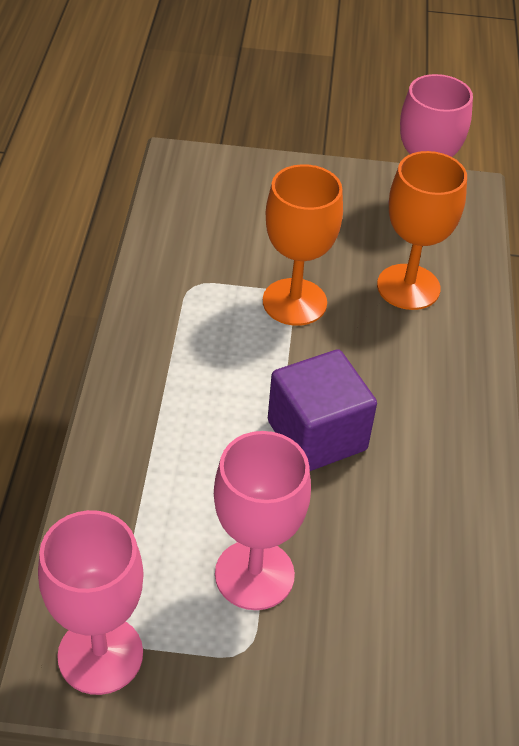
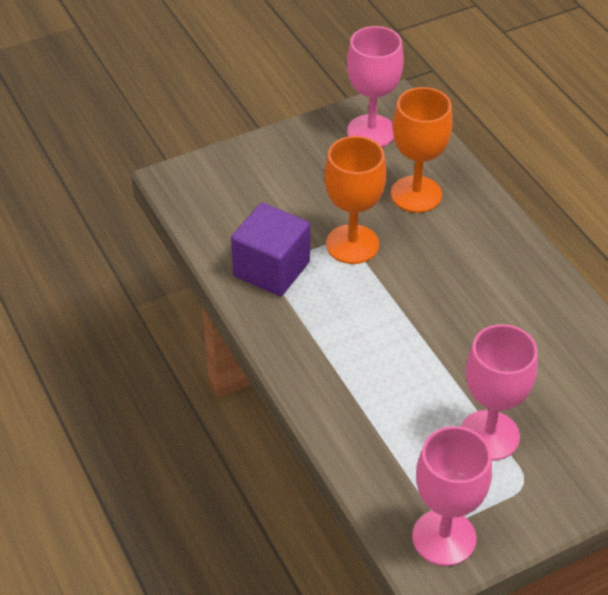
camera: 30 degrees left, 0 degrees up
(317, 435) = (448, 327): purple cube -> purple cube (271, 269)

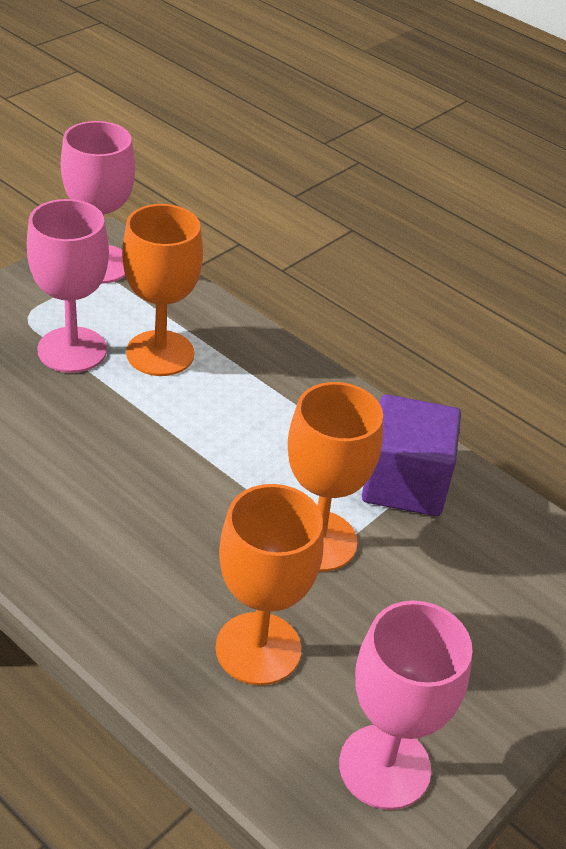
camera: 155 degrees right, 5 degrees down
(414, 417) = (160, 353): none -> orange goblet

